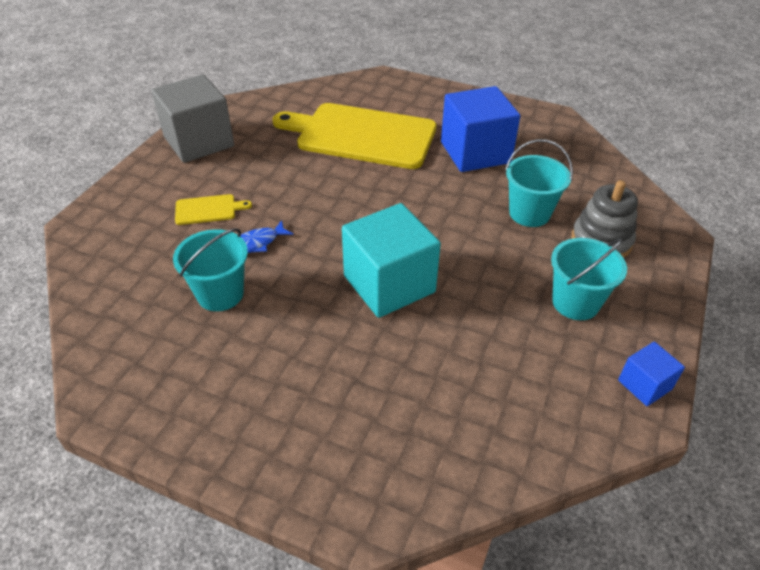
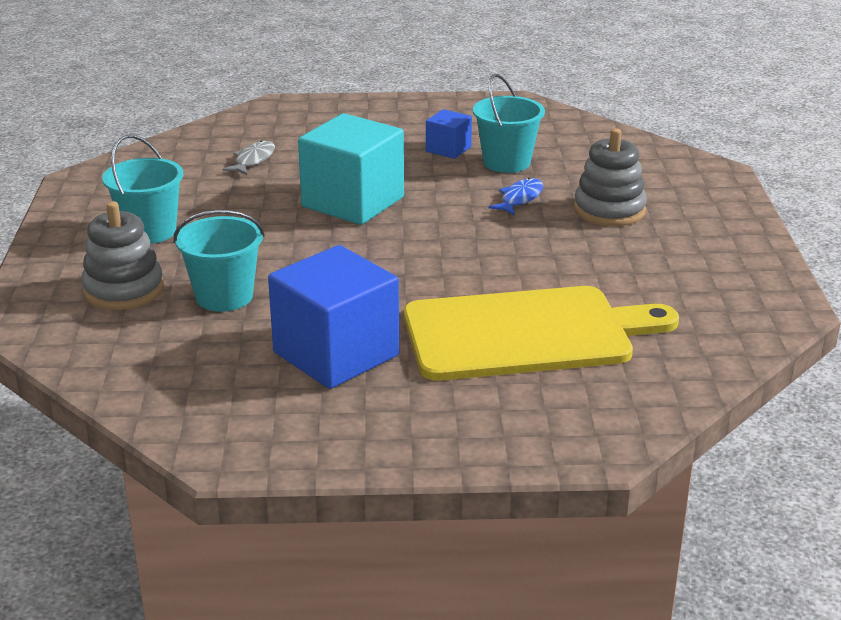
camera: 155 degrees right, 15 degrees down
(199, 142) = (731, 267): grey cube -> none
(208, 210) = (609, 210): yellow cutting board -> grey stacking toy
(450, 387) = (253, 160): none -> grey fish
(644, 385) = (77, 195): blue cube -> blue cube (448, 149)

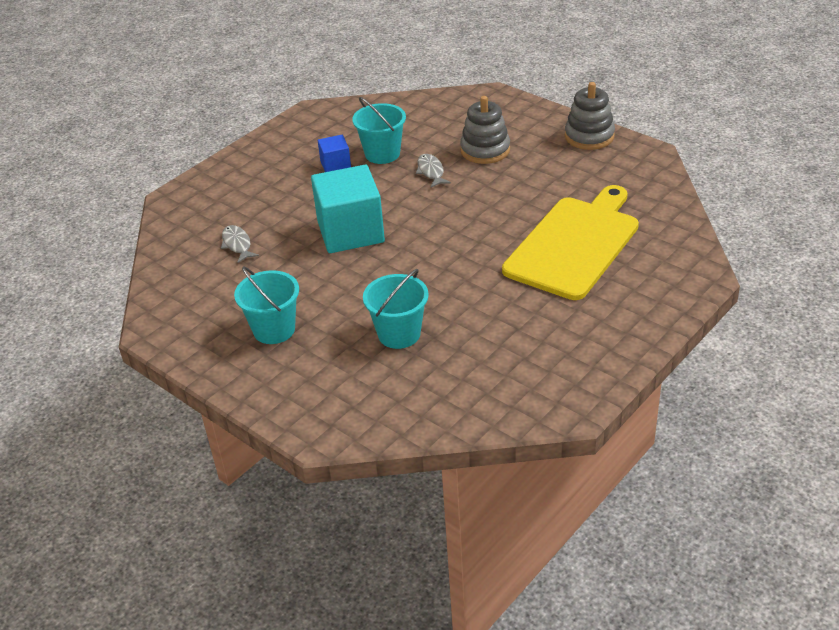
camera: 45 degrees left, 10 degrees up
(124, 290) = (337, 372): grey stacking toy -> grey stacking toy (589, 136)
(336, 354) = (516, 320): blue cube -> none
(520, 198) = (431, 171): blue fish -> grey fish

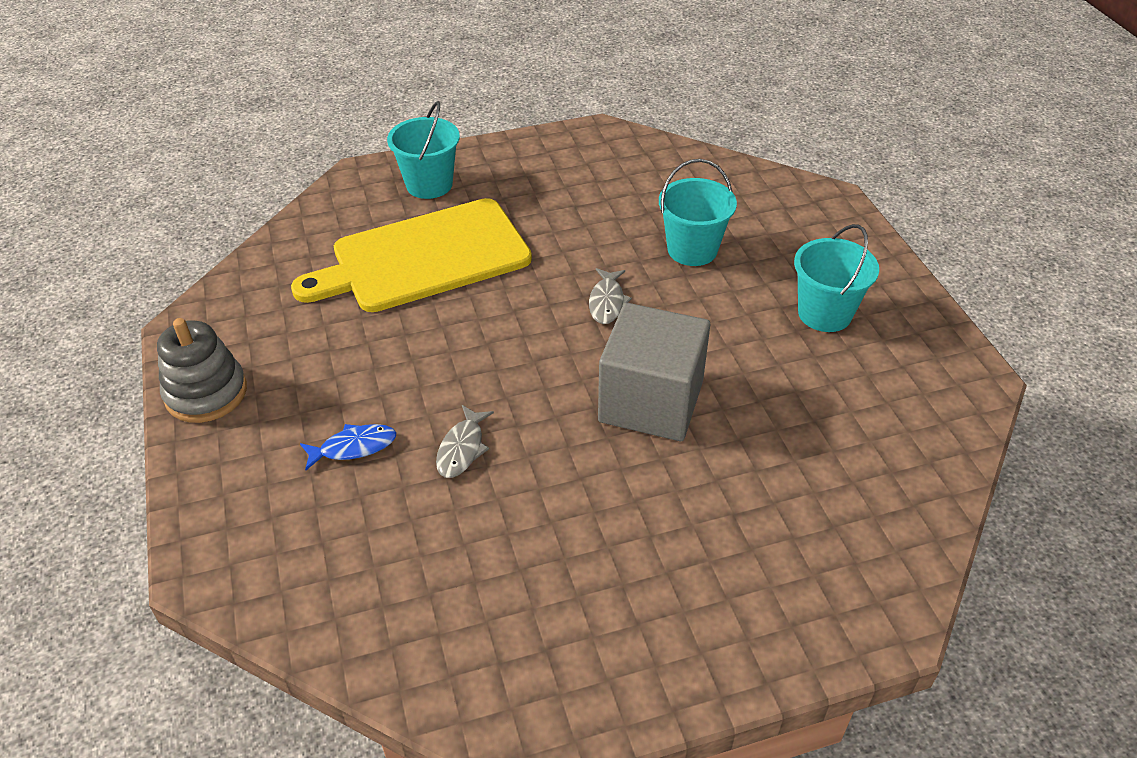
camera: 150 degrees left, 5 degrees up
(237, 244) = (817, 460): grey fish -> grey fish (607, 302)
(335, 165) = (582, 545): blue cube -> none
(350, 232) = (651, 401): turquoise cube -> grey cube
(382, 154) = (494, 528): turquoise bucket -> turquoise bucket (429, 184)
(485, 150) = (354, 447): grey stacking toy -> blue fish

